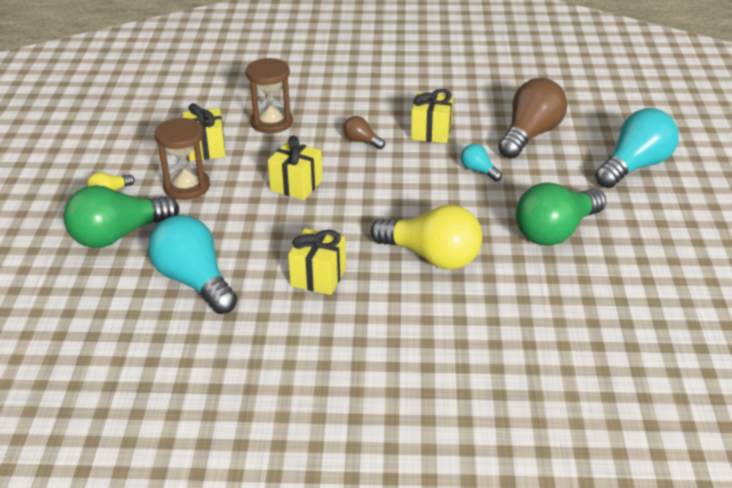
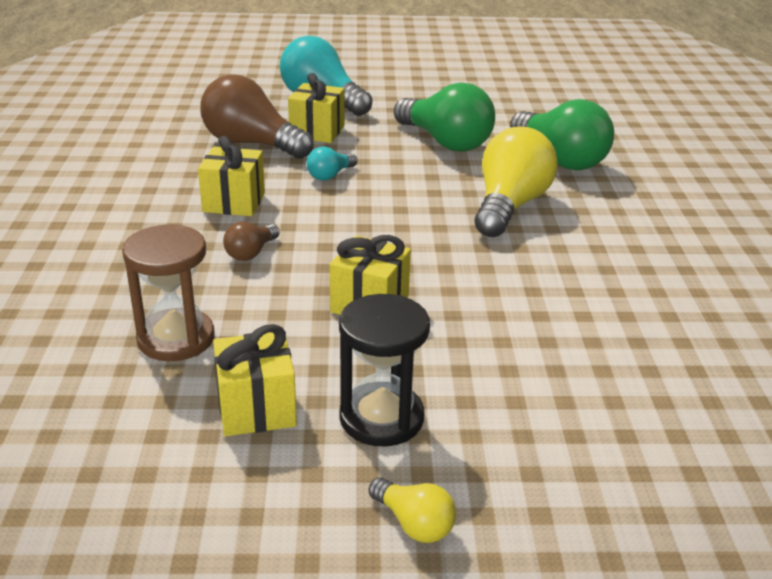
camera: 95 degrees left, 5 degrees down
(118, 235) = (543, 486): green light bulb -> green light bulb (560, 159)
(187, 187) = (381, 418): brown hourglass -> black hourglass
(194, 281) = (628, 381): turquoise light bulb -> none
(318, 277) = (575, 278): yellow gift -> yellow gift (317, 132)

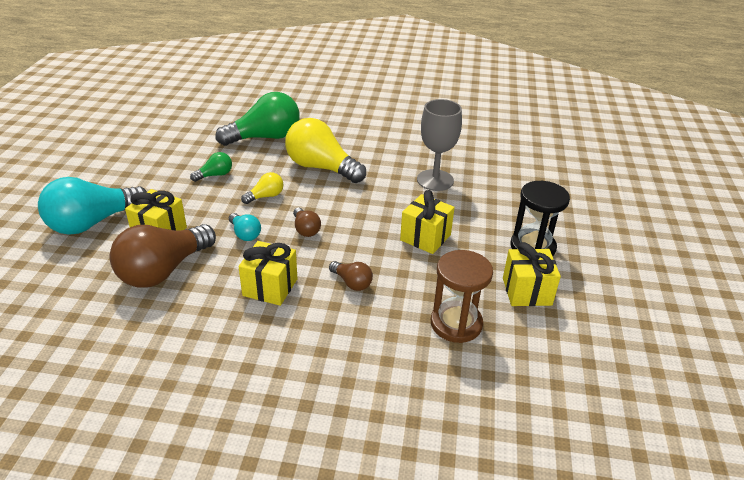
camera: 80 degrees left, 5 degrees up
(354, 211) = (306, 229): none -> brown light bulb
(414, 523) = (606, 247): yellow light bulb -> yellow light bulb (265, 196)
(445, 142) = (215, 175): green light bulb -> green light bulb, size x0.47
(538, 306) = (435, 180): none -> grey goblet

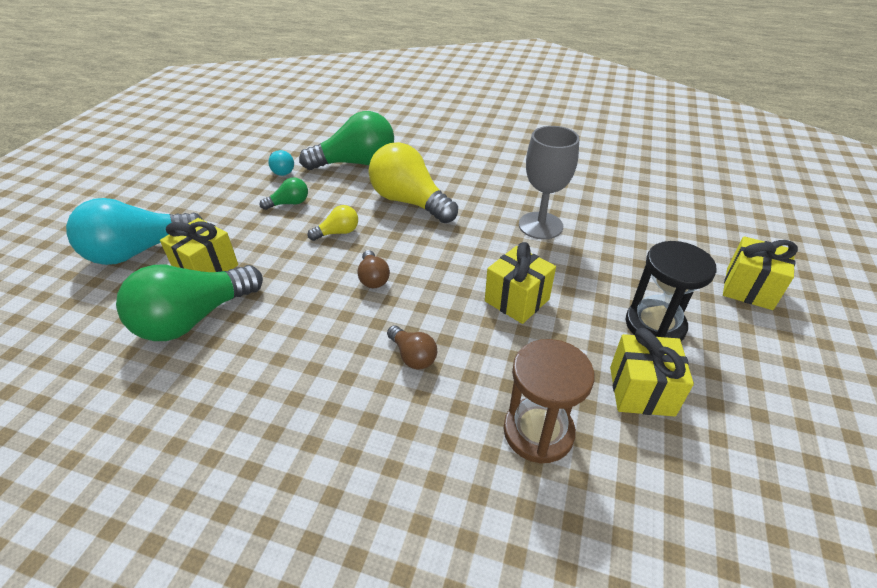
camera: 10 degrees right, 5 degrees up
(163, 271) = (194, 319): brown light bulb -> green light bulb
(245, 234) = (301, 278): turquoise light bulb -> turquoise light bulb (282, 170)
(270, 287) = (311, 353): yellow gift -> yellow gift (749, 289)

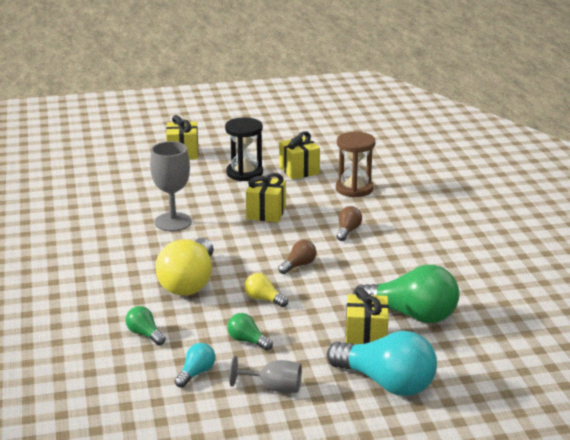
camera: 120 degrees left, 15 degrees down
(218, 196) = (274, 388): none -> grey goblet
(356, 163) = (145, 334): green light bulb -> green light bulb, size x0.47

